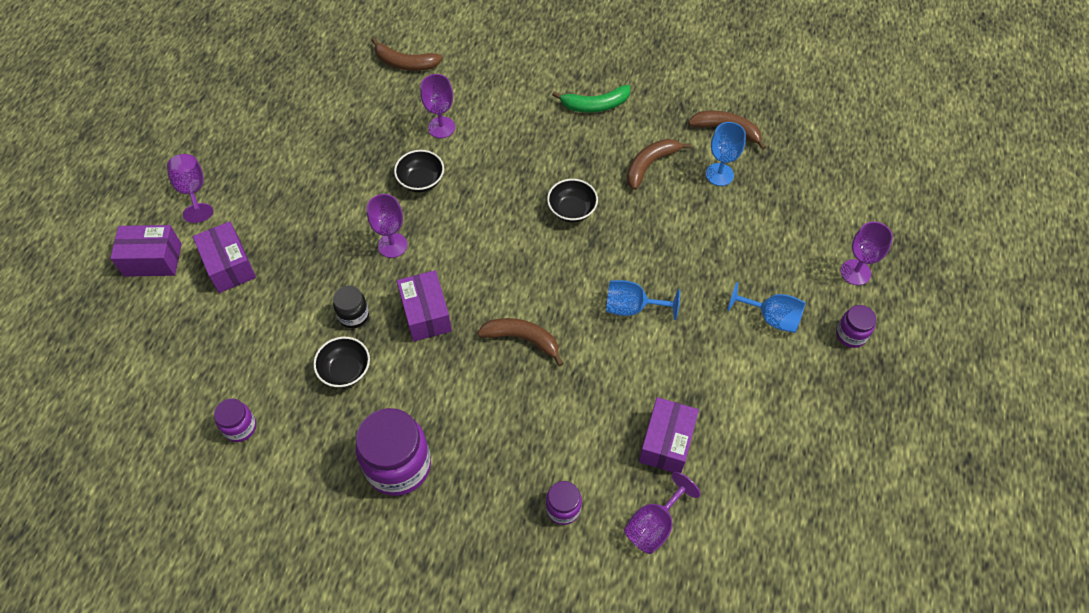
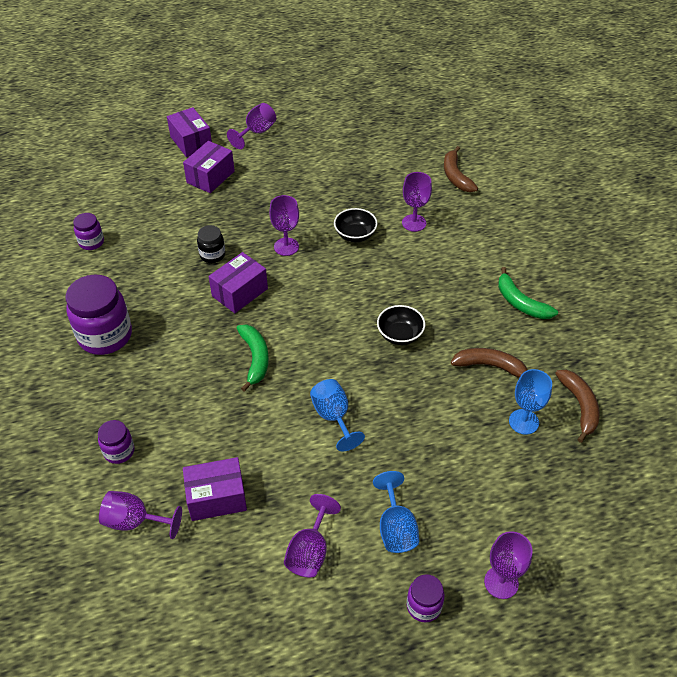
camera: 60 degrees right, 10 degrees down
(345, 370) = (165, 272): black bowl -> none
(522, 339) = (255, 358): brown banana -> green banana
(761, 392) = (310, 551): none -> purple goblet

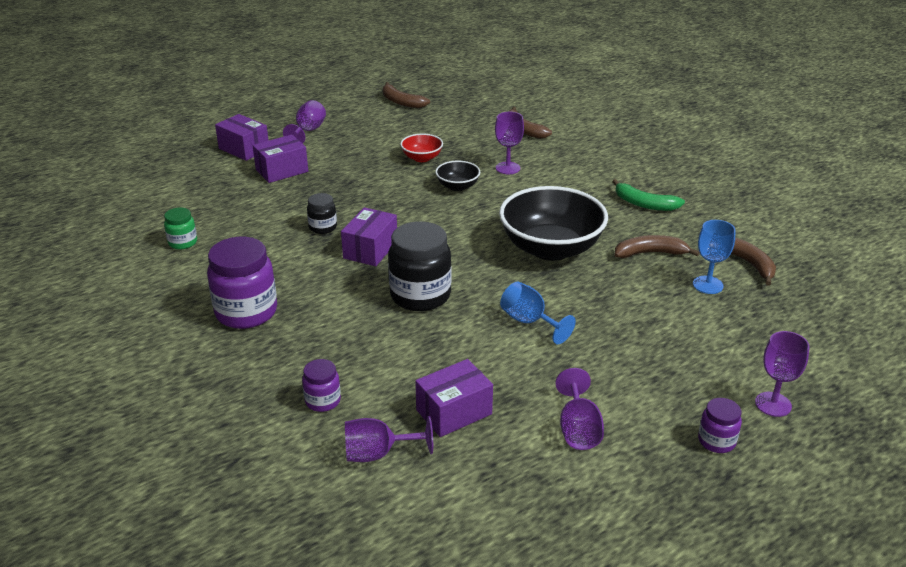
camera: 20 degrees left, 15 degrees down
(91, 242) = (183, 242): purple jar -> green jar
(210, 177) = (282, 171): purple box -> purple box turned 45 degrees clockwise
(255, 358) = (420, 296): green banana -> black jar
(286, 247) = (395, 207): purple goblet -> none
(341, 191) = (422, 158): none -> red bowl
(359, 113) = (401, 102): none -> brown banana
(396, 528) = (648, 390): blue goblet -> none
(400, 335) = (551, 248): black bowl -> black bowl, size x2.14

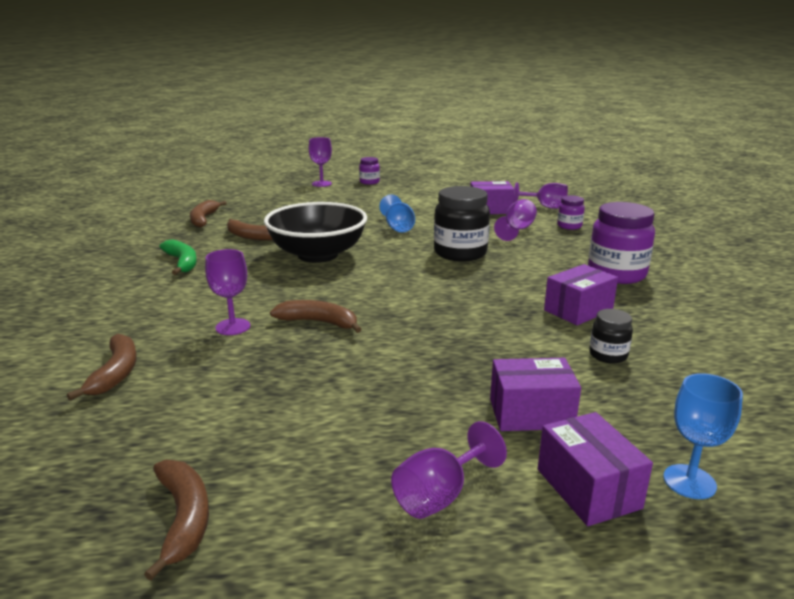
camera: 150 degrees left, 10 degrees down
(183, 242) = (690, 346): green jar -> none
(323, 227) = (512, 320): black jar -> black jar (608, 355)
(370, 250) = (475, 290): purple box -> purple box (578, 310)
(422, 158) = (311, 371): red bowl -> none
(457, 186) = (319, 322): black bowl -> brown banana
(578, 429) = (429, 195): purple goblet -> purple goblet (517, 230)
(708, 285) = (253, 217): blue goblet -> blue goblet (689, 481)

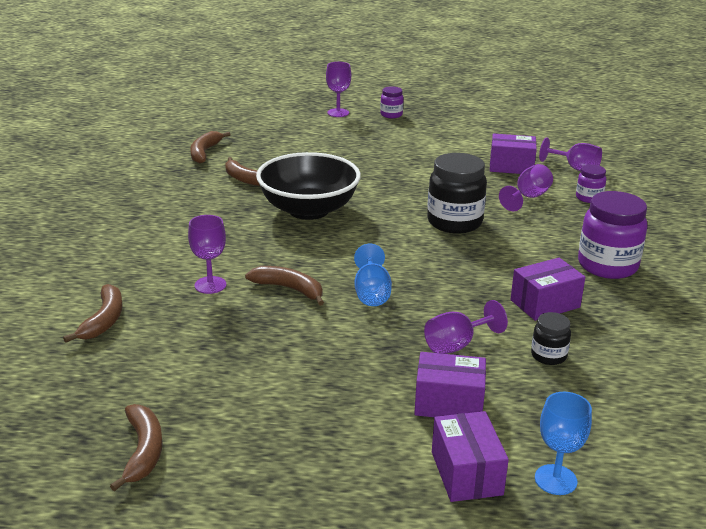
camera: 10 degrees right, 5 degrees up
(182, 262) = (175, 206): green banana -> none
(398, 227) = (401, 182): blue goblet -> blue goblet (371, 293)
(439, 495) = (343, 461): purple goblet -> purple goblet (456, 345)

